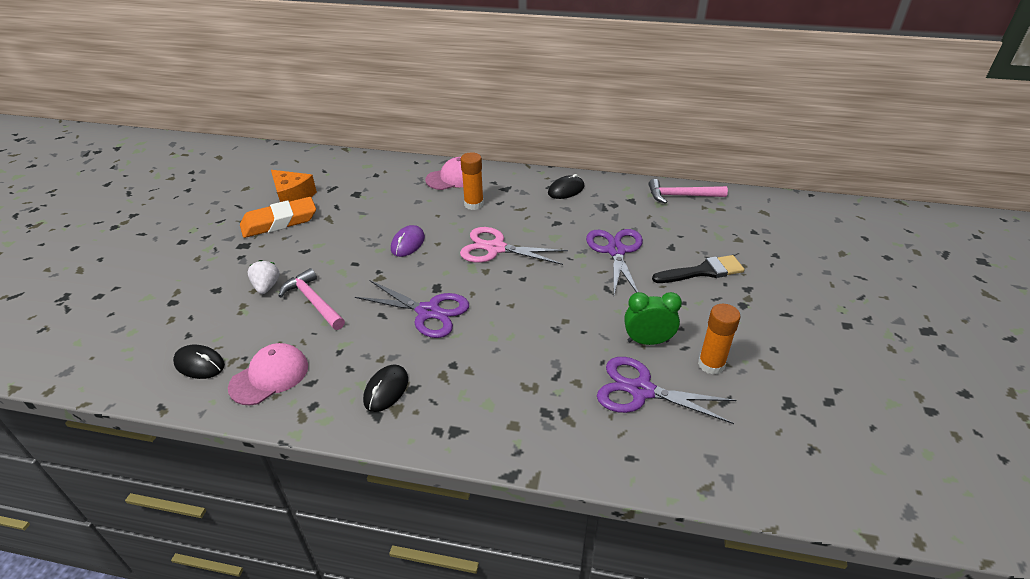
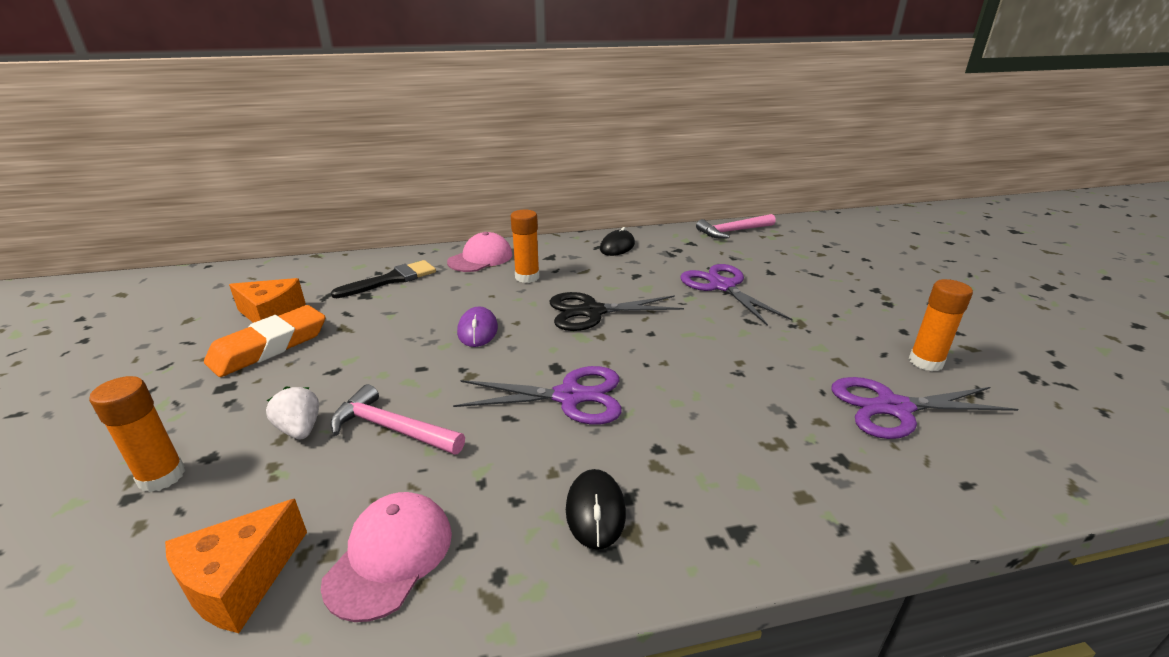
camera: 25 degrees left, 10 degrees down
(190, 294) = (162, 477): none -> orange glue stick
(199, 364) = (240, 581): black mouse -> orange cheese
(496, 248) = (592, 312): pink scissors -> black scissors
(648, 341) = (844, 358): green clock -> none
(703, 271) = (821, 285): black brush -> black brush (392, 279)

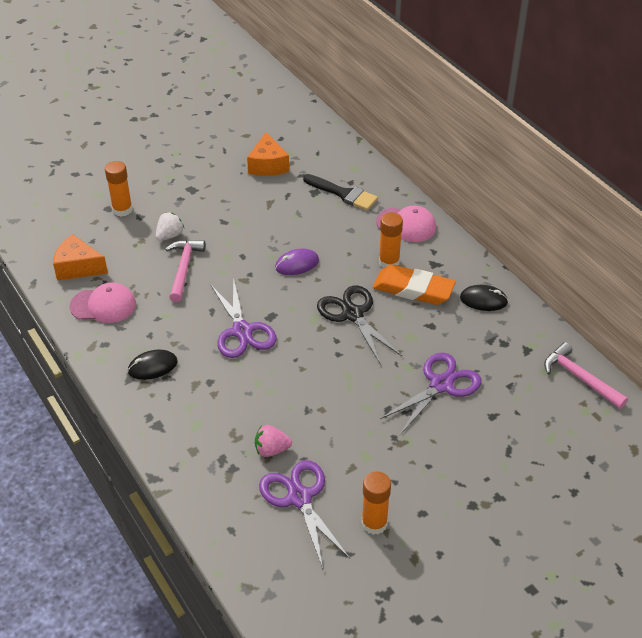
camera: 70 degrees right, 15 degrees up
(269, 346) = (234, 183): orange eraser -> orange eraser (413, 289)
(806, 415) = (271, 450): none -> pink strawberry

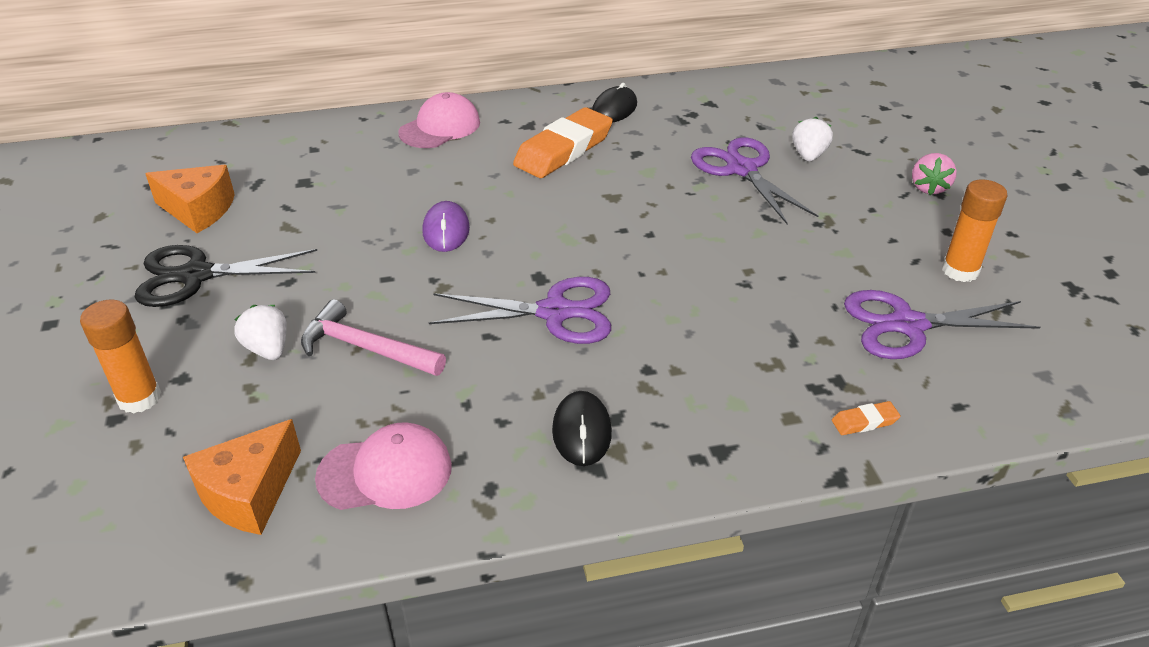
camera: 70 degrees left, 5 degrees down
(103, 305) = (385, 472): pink cap -> pink cap turned 60 degrees clockwise
(201, 485) = (864, 421): none -> orange eraser
(271, 450) = (811, 333): pink strawberry -> pink strawberry (928, 188)
(343, 194) = (332, 159): black brush -> none
(352, 314) = (581, 205): black scissors -> black scissors (196, 275)
(389, 262) = (500, 156): orange glue stick -> none
(482, 419) = (809, 155): none -> white strawberry
(580, 378) = (766, 84): pink hammer -> none

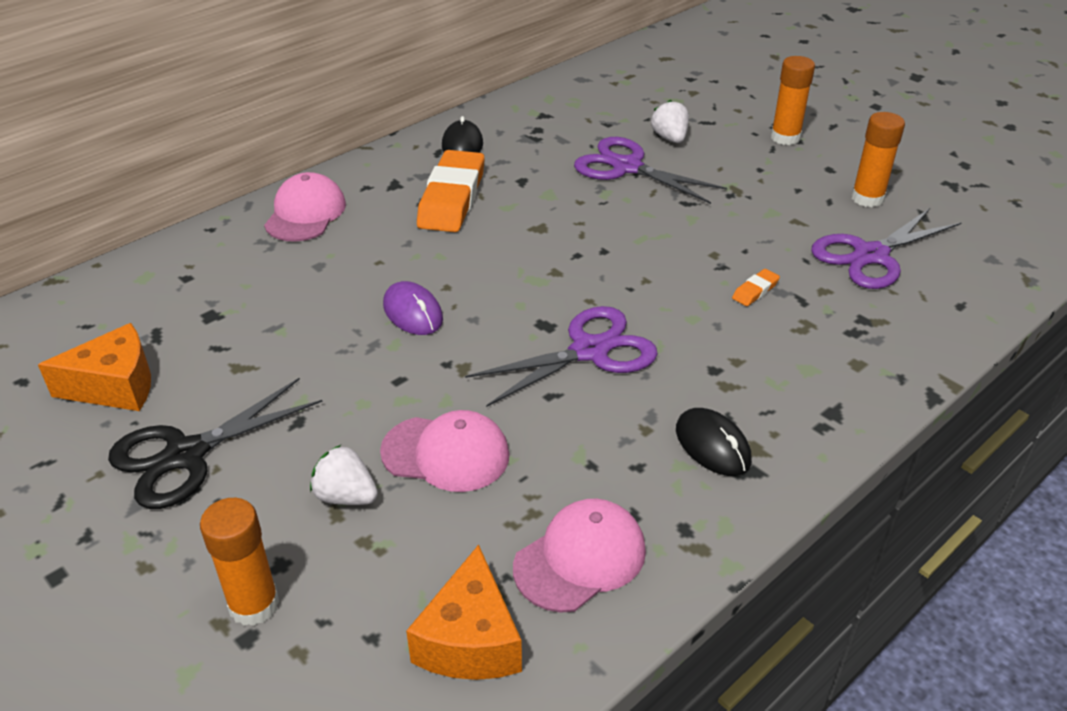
camera: 30 degrees left, 0 degrees up
(366, 348) = (446, 453): pink hammer -> pink cap
(864, 421) = (911, 344): orange eraser -> orange eraser (755, 291)
(928, 188) = (785, 137): pink strawberry -> orange glue stick

